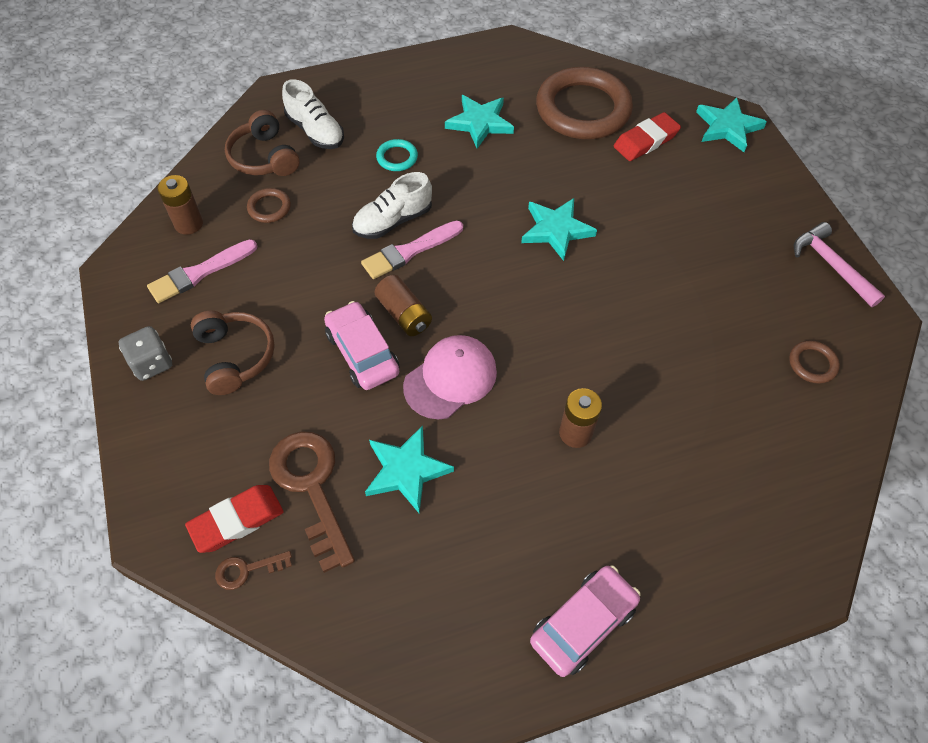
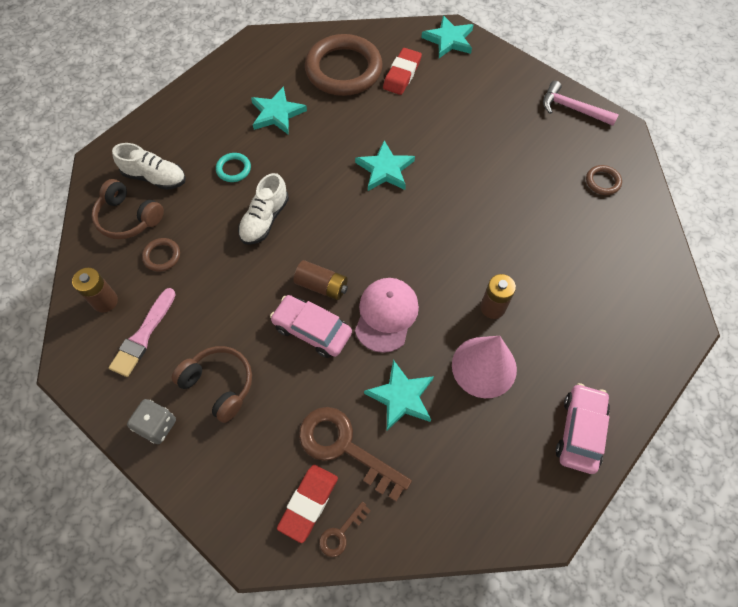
camera: 30 degrees left, 5 degrees up
(409, 251) = (293, 236): pink brush -> none
(520, 490) = (484, 367): none -> pink cone

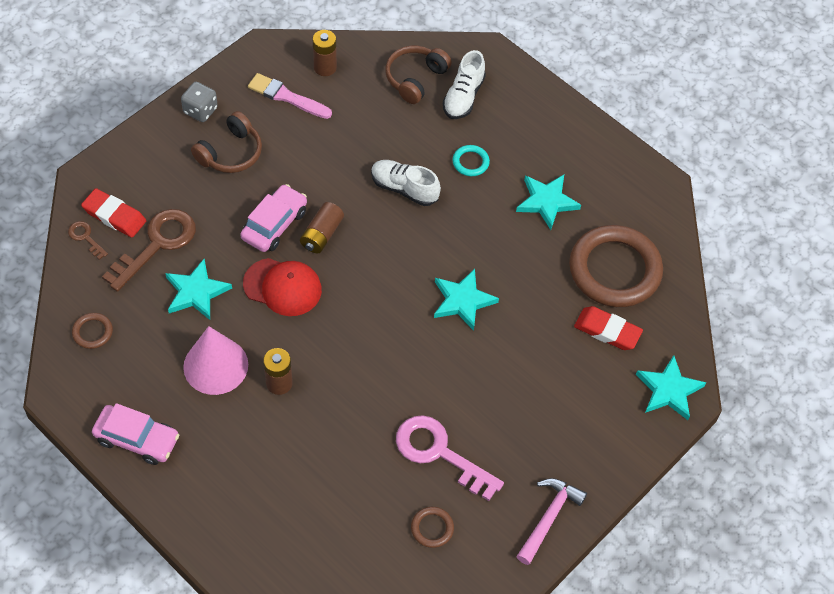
camera: 90 degrees right, 5 degrees down
(162, 256) = (369, 106): brown ring -> brown ring (92, 332)
(386, 315) = (283, 287): pink cap -> red cap
(535, 180) = (439, 453): none -> pink key

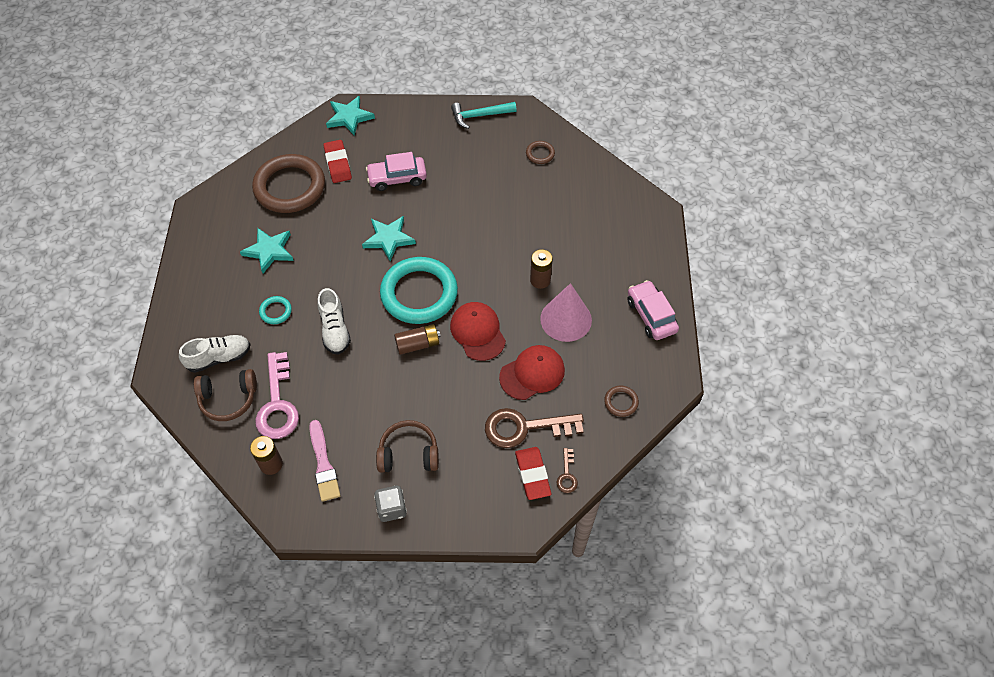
camera: 130 degrees left, 0 degrees up
(196, 292) = (532, 373): turquoise star -> red cap
(274, 224) = (438, 376): pink car -> pink car (397, 178)
(373, 276) = (419, 293): none -> turquoise ring
(439, 453) = (496, 180): pink key -> pink key (277, 404)
(549, 518) = (479, 116): pink hammer -> turquoise hammer

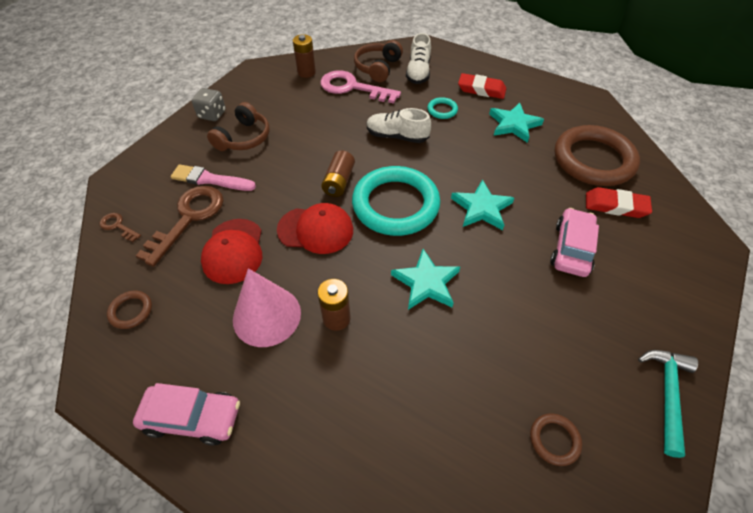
camera: 120 degrees right, 5 degrees down
(323, 464) = (281, 94): pink brush -> pink brush (210, 179)
(349, 117) = (697, 242): turquoise star -> turquoise star (426, 282)
(532, 475) = (145, 203): red eraser -> red eraser (481, 89)

